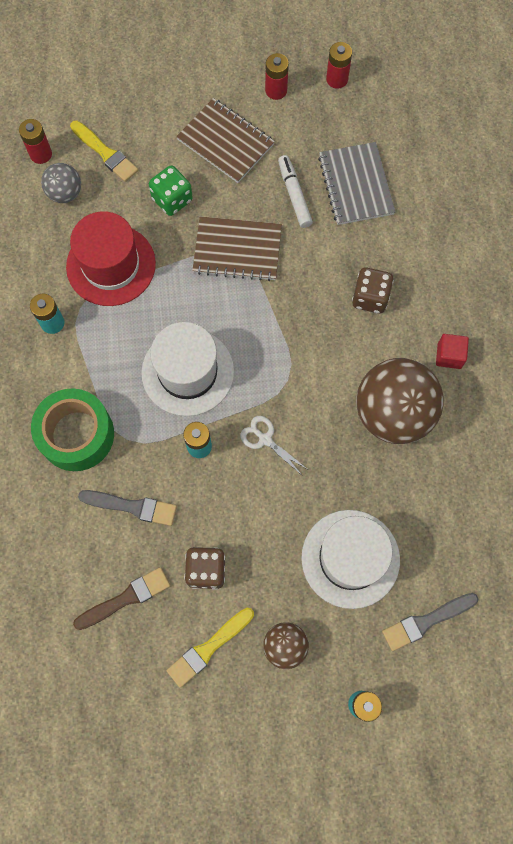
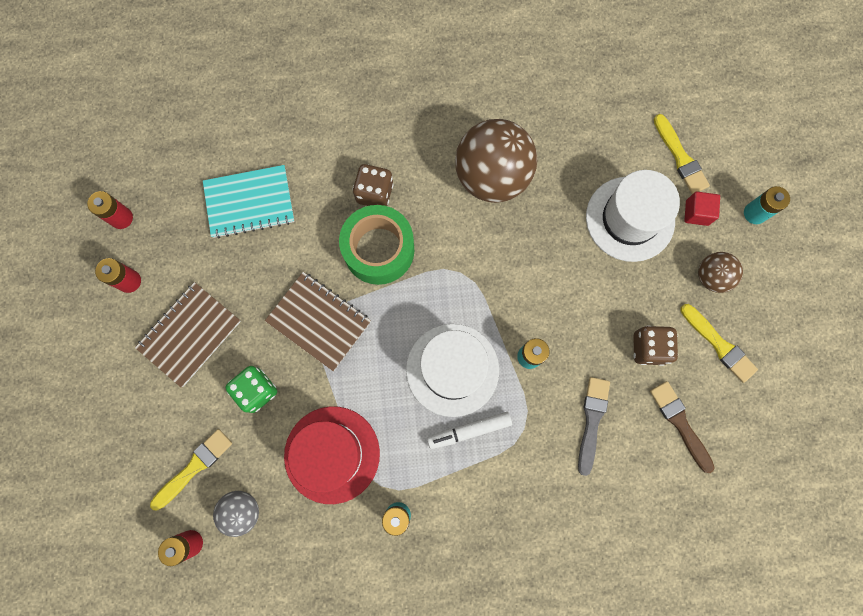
camera: 90 degrees left, 5 degrees up
(76, 434) = (520, 481): green tape -> green tape (379, 250)
(237, 250) = (319, 321): brown notebook -> brown notebook turned 60 degrees counterclockwise
(265, 439) = (520, 293): white scissors -> none
(294, 195) = (257, 263): white marker -> white marker (469, 430)
(355, 185) = (249, 203): grey notebook -> turquoise notebook
(426, 621) = (680, 157): grey brush -> yellow brush
(449, 356) = (435, 125): red cube -> red cube (696, 213)

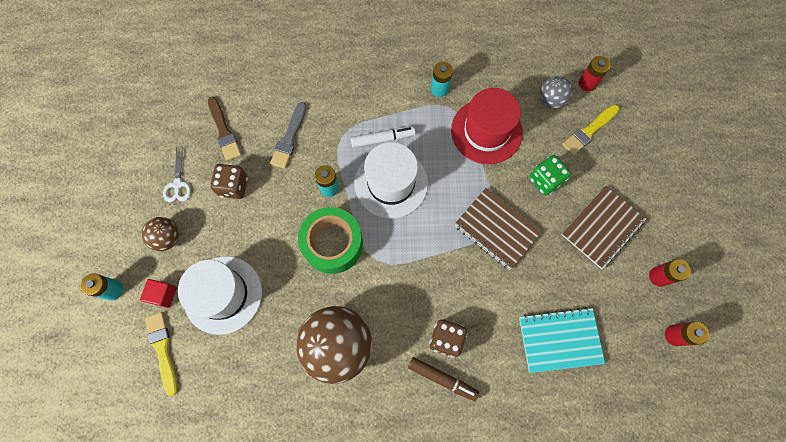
camera: 175 degrees left, 5 degrees down
(377, 154) = (442, 378): none -> brown marker
(379, 250) = (444, 285): green tape -> green tape (332, 244)
(719, 345) = (178, 184): yellow brush -> white scissors

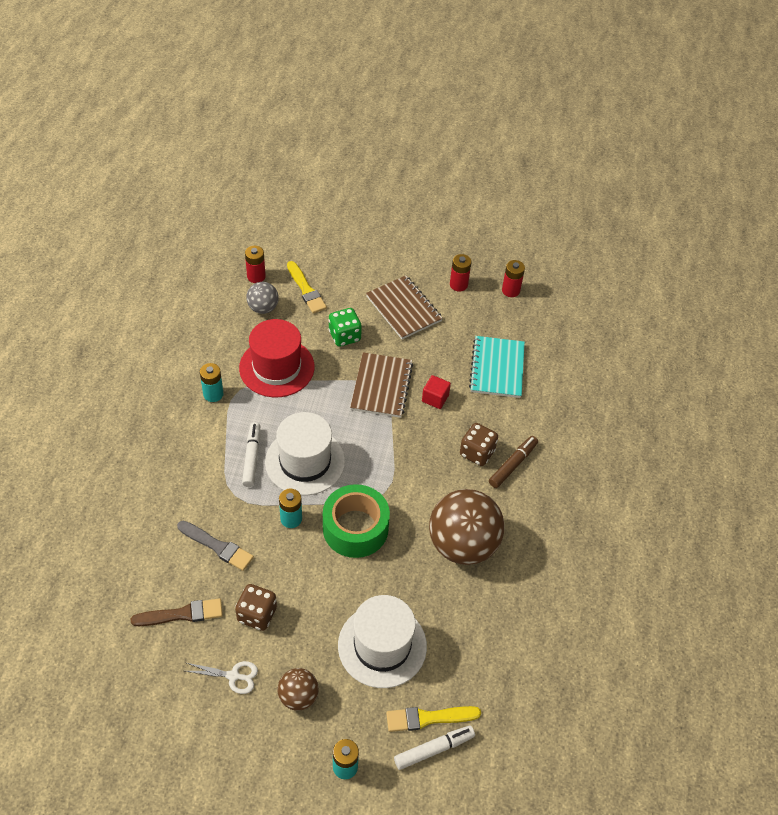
camera: 80 degrees left, 20 degrees down
(135, 360) = (434, 749): none -> white marker
(163, 295) = (366, 709): red cube -> red cube (435, 398)
(496, 229) = (381, 386): brown notebook -> brown notebook turned 45 degrees counterclockwise

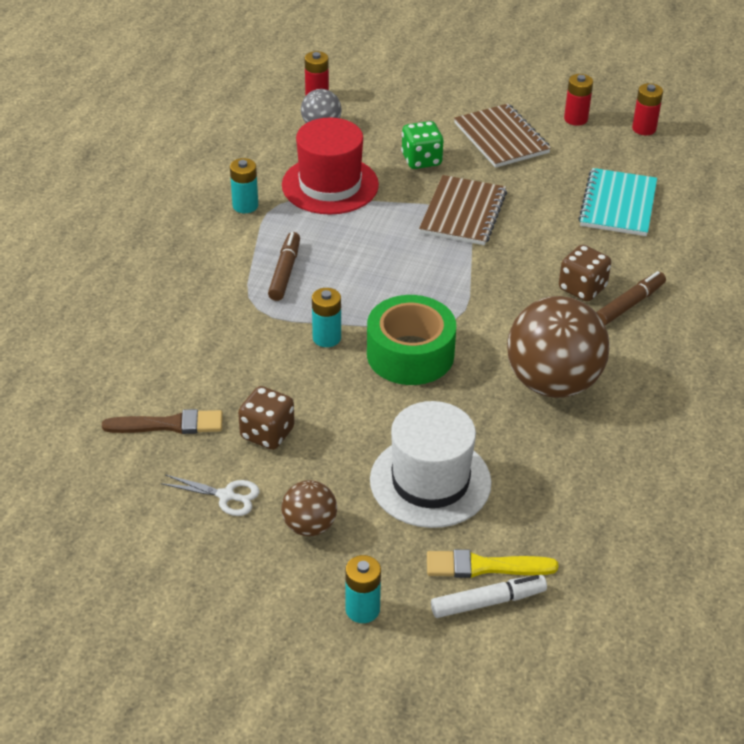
camera: 10 degrees right, 10 degrees down
(217, 546) = (226, 358): grey brush -> none
(252, 457) = (285, 272): white marker -> brown marker
(305, 461) = (353, 281): white hat -> none
(306, 290) = (378, 112): yellow brush -> none
(435, 398) = (532, 229): red cube -> none

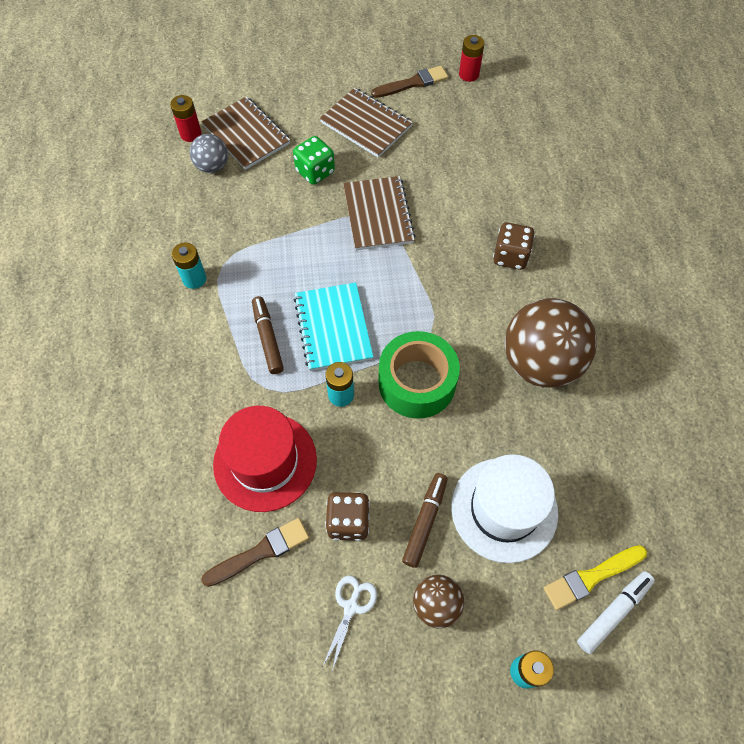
camera: 25 degrees left, 20 degrees up
(226, 496) = (351, 607): white scissors -> white scissors turned 60 degrees counterclockwise
(330, 185) = (254, 227): red hat -> red hat (265, 461)
(372, 112) = (246, 135): none -> brown notebook
(575, 119) = (412, 83): red battery -> brown brush
(618, 204) = (491, 159): turquoise notebook -> turquoise notebook (333, 327)
(629, 304) = (553, 258): brown marker -> brown marker (425, 521)

